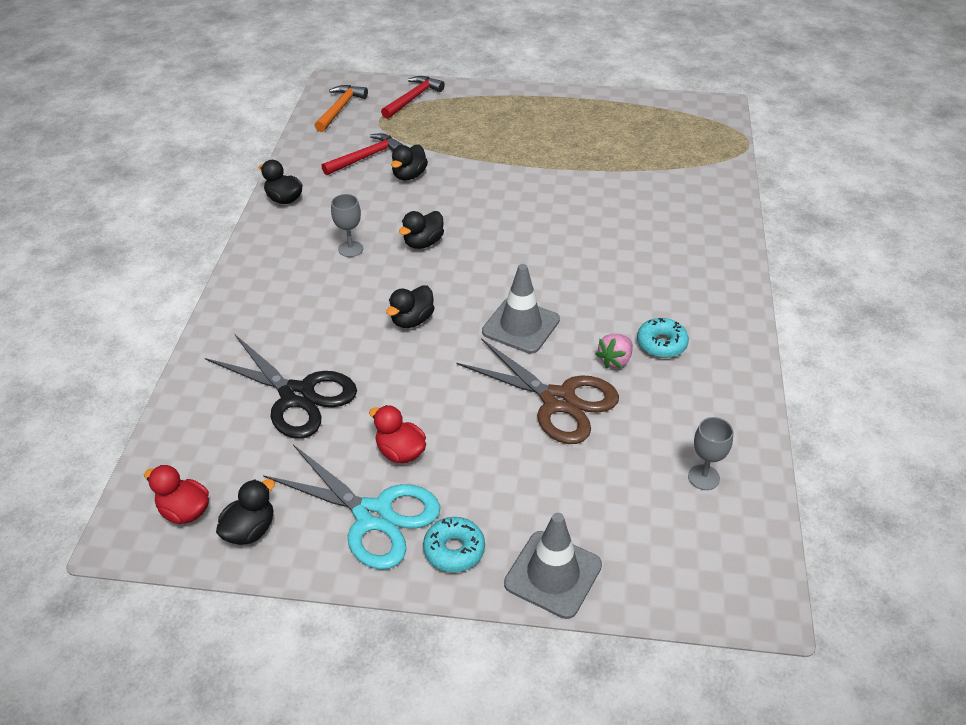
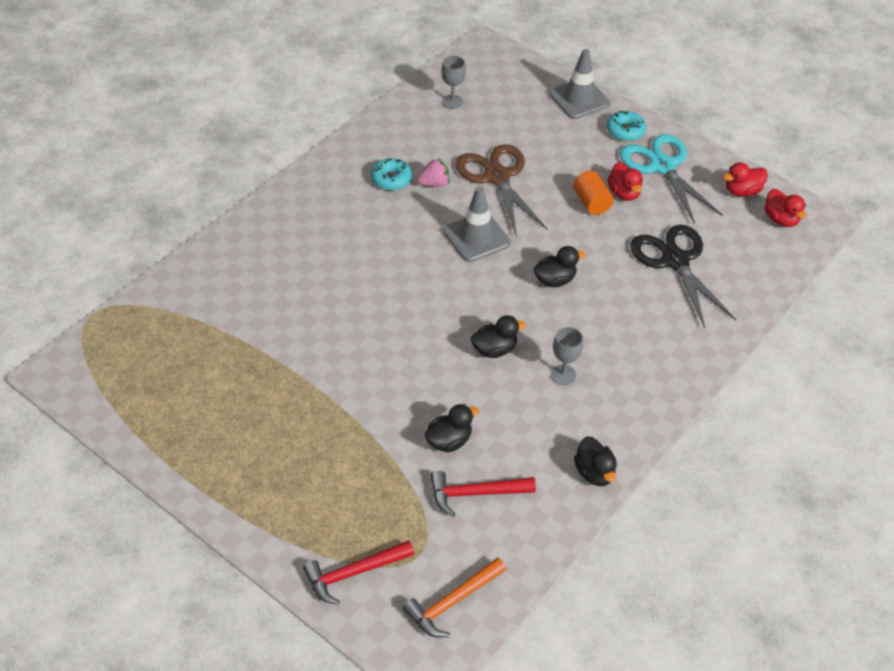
camera: 150 degrees left, 5 degrees up
(250, 530) = (742, 191): black duck -> red duck
(430, 421) = (591, 202): none -> orange cylinder

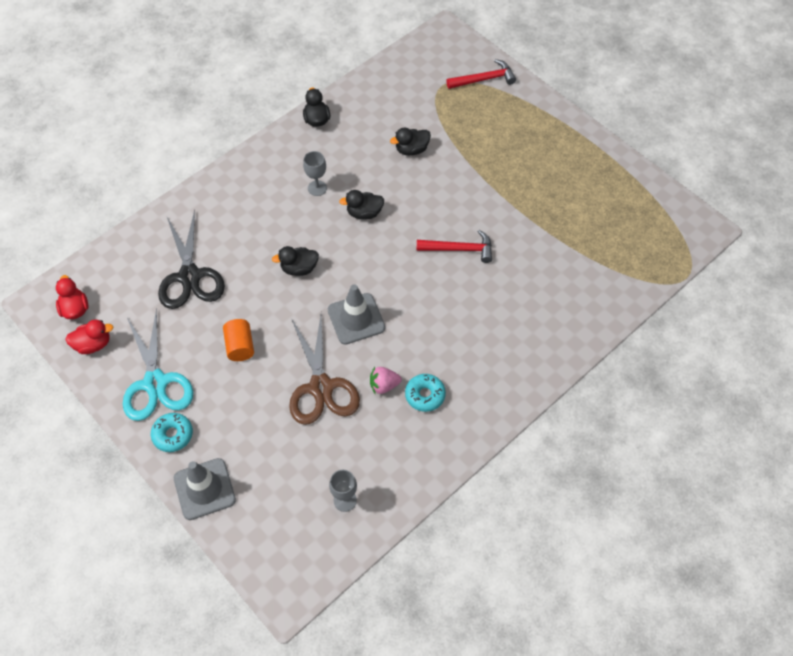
camera: 170 degrees left, 10 degrees up
(452, 602) = (426, 59): orange hammer -> none
(475, 493) = (400, 115): red hammer -> red hammer (459, 249)
(624, 193) = (205, 354): red duck -> none

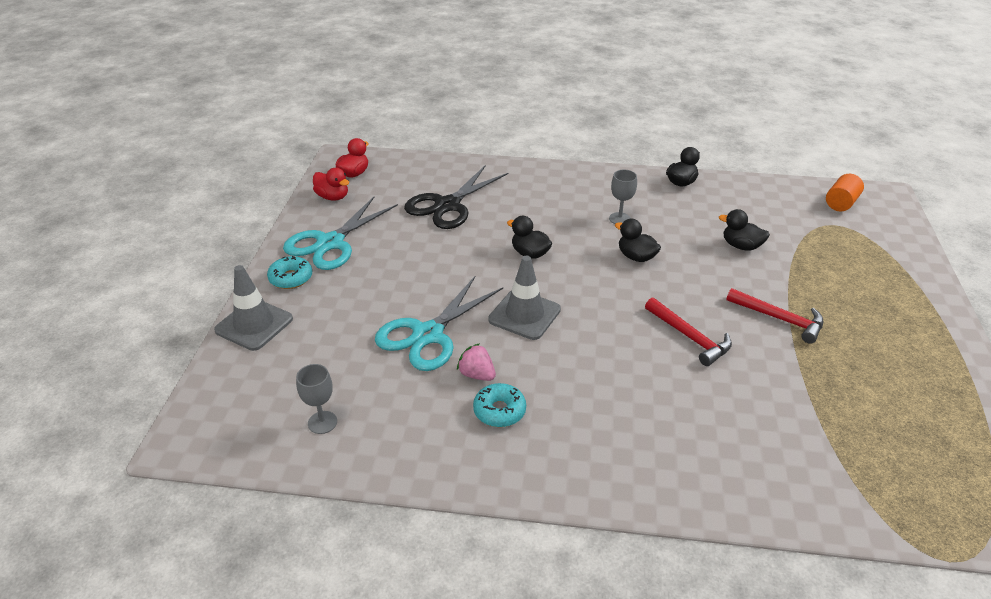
camera: 50 degrees right, 20 degrees down
(240, 346) = (414, 265): orange cylinder -> orange cylinder (841, 203)
(321, 387) = (428, 334): brown scissors -> turquoise scissors
(484, 79) = (887, 244): red hammer -> red hammer (779, 319)

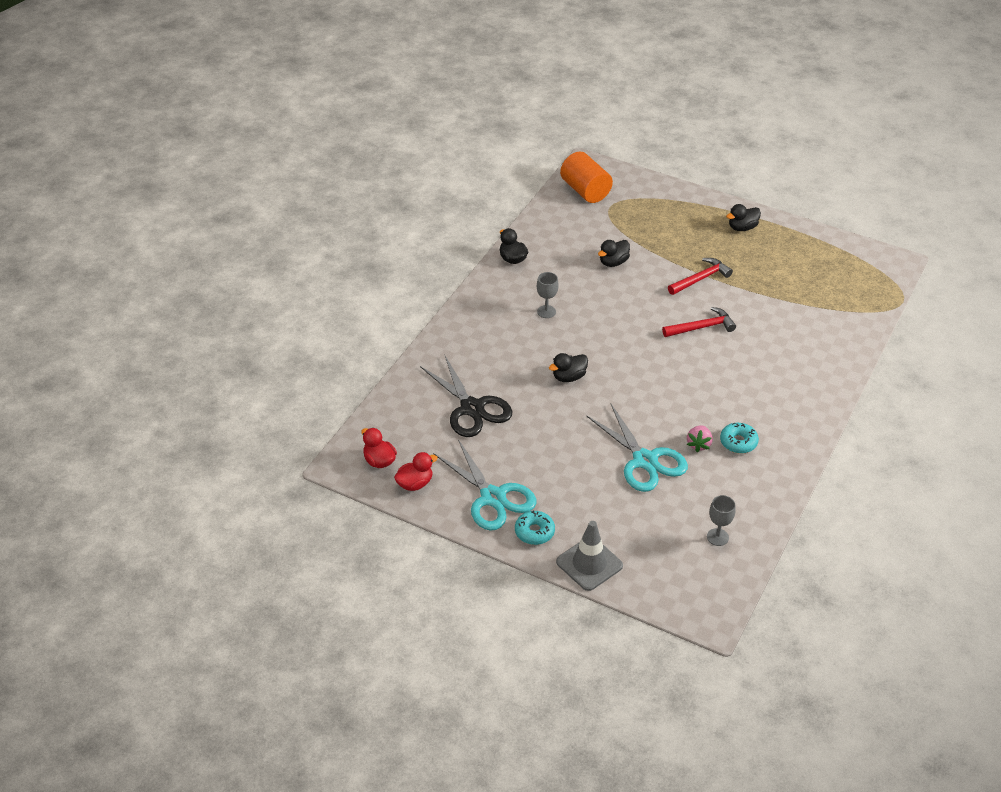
camera: 70 degrees left, 5 degrees up
(477, 374) = (698, 444): pink strawberry -> pink strawberry turned 45 degrees counterclockwise
(524, 315) = (643, 402): grey traffic cone -> none
(636, 257) = (601, 320): black duck -> black duck (742, 227)
(841, 203) = (585, 191): orange cylinder -> orange cylinder, size x1.59

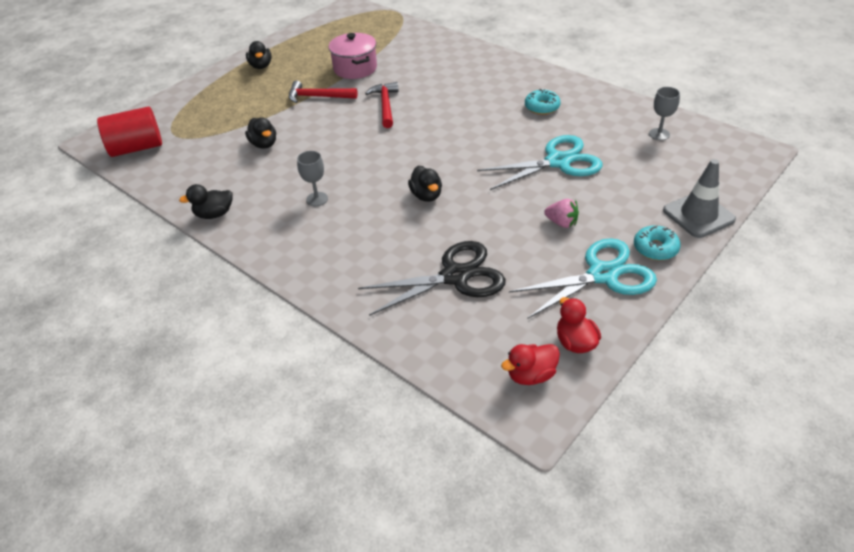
camera: 75 degrees left, 0 degrees up
(585, 191) = (137, 148): orange cylinder -> red cylinder
(698, 444) = (541, 128): pink strawberry -> pink strawberry (561, 223)
(700, 279) = (318, 97): red hammer -> red hammer turned 60 degrees counterclockwise
(763, 293) = (355, 68): none -> pink pot

